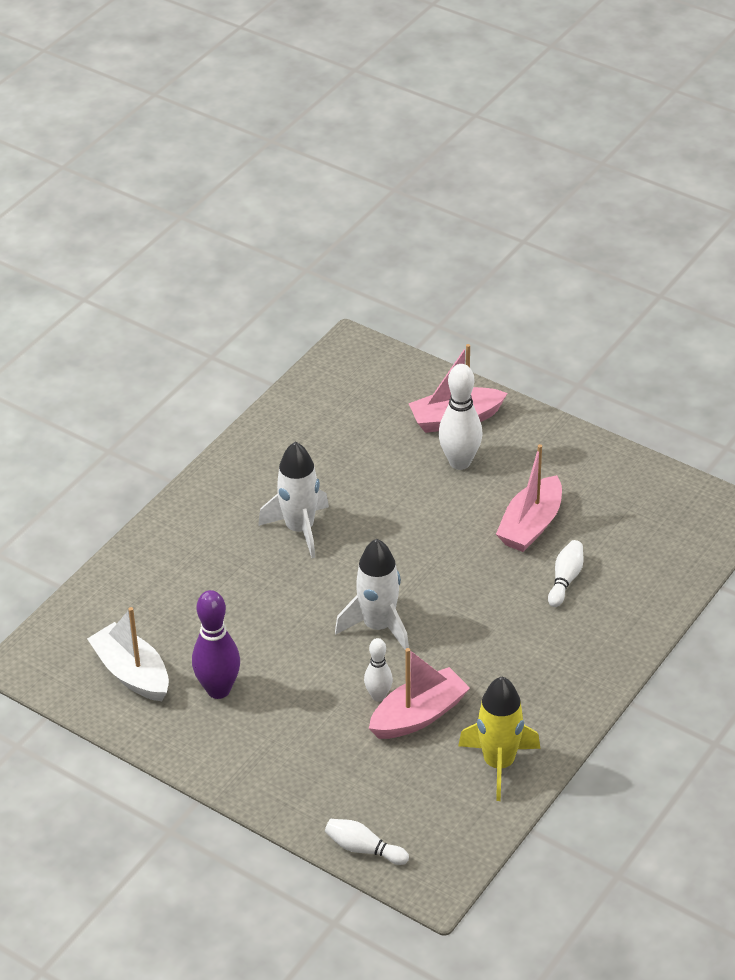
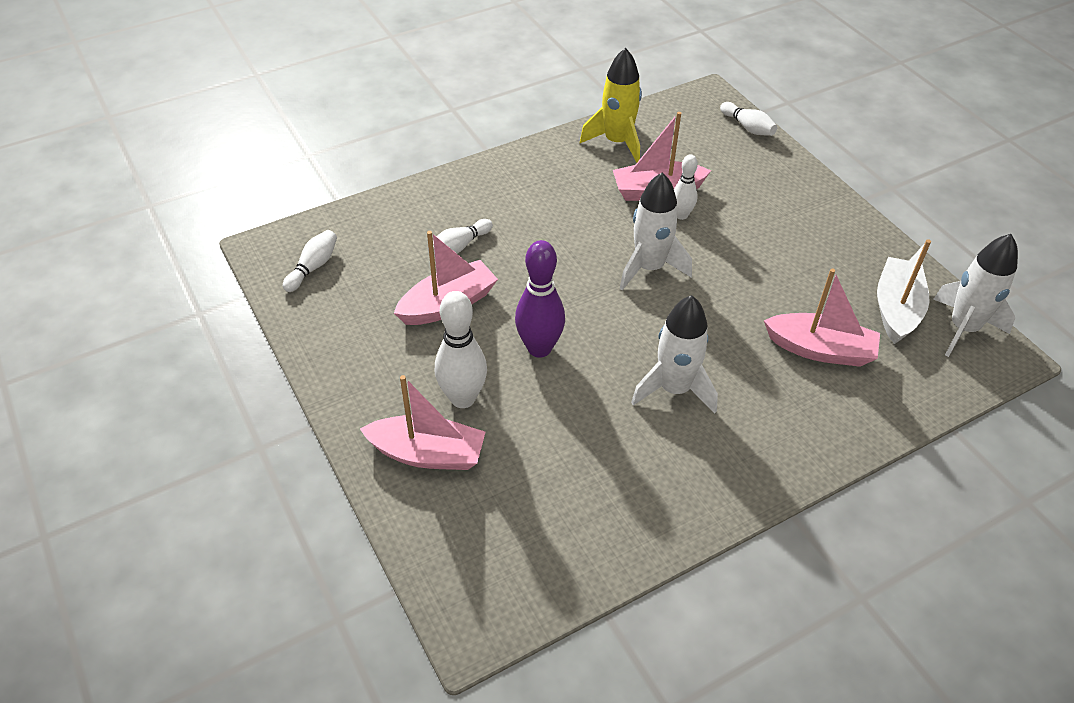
camera: 155 degrees left, 5 degrees up
(66, 676) = (963, 328): none -> white rocket
(132, 673) = (896, 309): white boat -> white boat turned 150 degrees counterclockwise
(190, 607) = (820, 350): none -> pink boat
(218, 690) = (819, 267): purple bowling pin -> purple bowling pin (539, 348)
(673, 512) = (313, 267): none -> white bowling pin

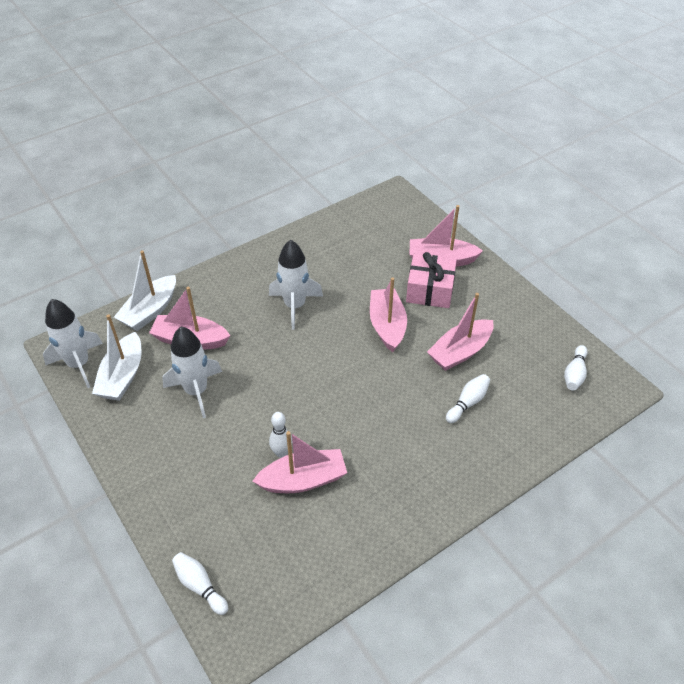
camera: 175 degrees right, 0 degrees up
(463, 398) = (430, 290): white bowling pin -> pink gift
(539, 348) = (387, 325): purple bowling pin -> pink boat
(617, 142) = (344, 546): yellow rocket -> none
(649, 268) = (310, 396): white rocket -> white rocket (196, 391)
(895, 399) = (150, 311): none -> white boat

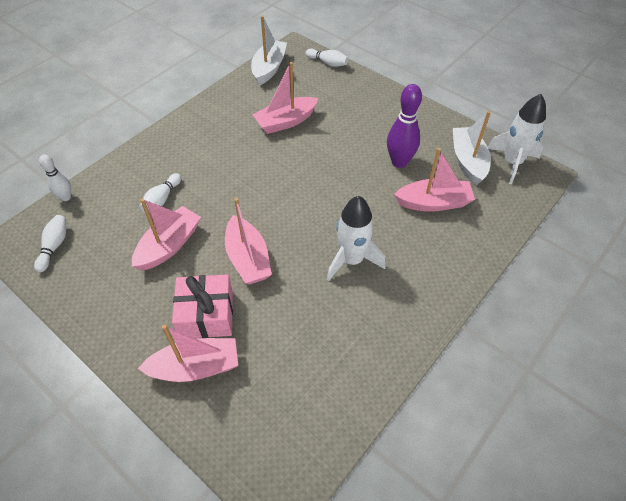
camera: 165 degrees right, 5 degrees up
(150, 311) = (492, 222): white boat -> white boat (269, 68)
(196, 391) = (399, 162): white rocket -> purple bowling pin
(282, 453) = (308, 134): white bowling pin -> white bowling pin (66, 197)

